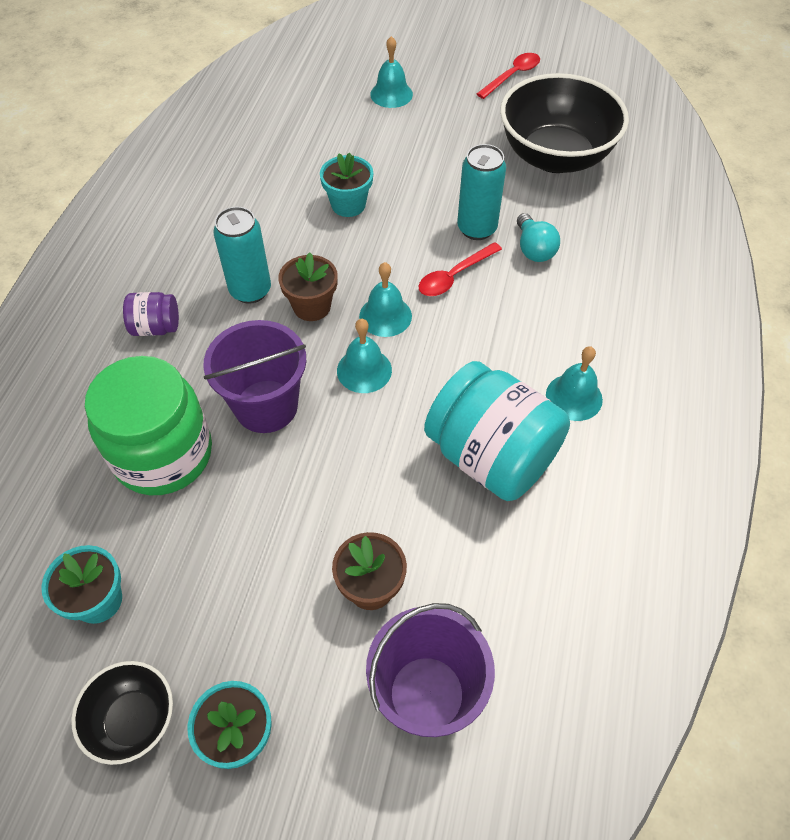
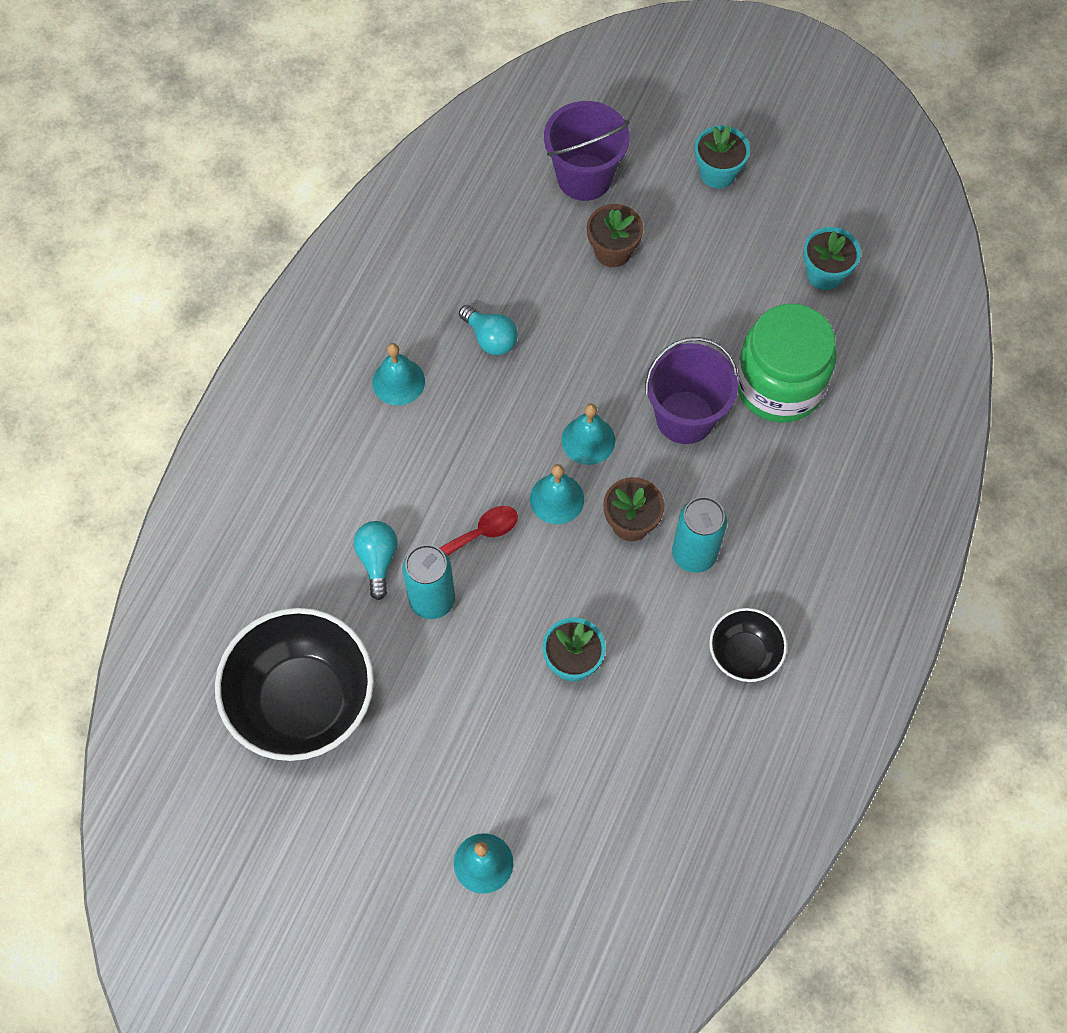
camera: 170 degrees left, 10 degrees up
(133, 720) = (791, 193): black bowl -> black bowl (744, 654)
(156, 327) = (792, 523): purple jar -> none
(491, 456) = (490, 338): turquoise jar -> turquoise light bulb
(512, 76) = (304, 874): red spoon -> none

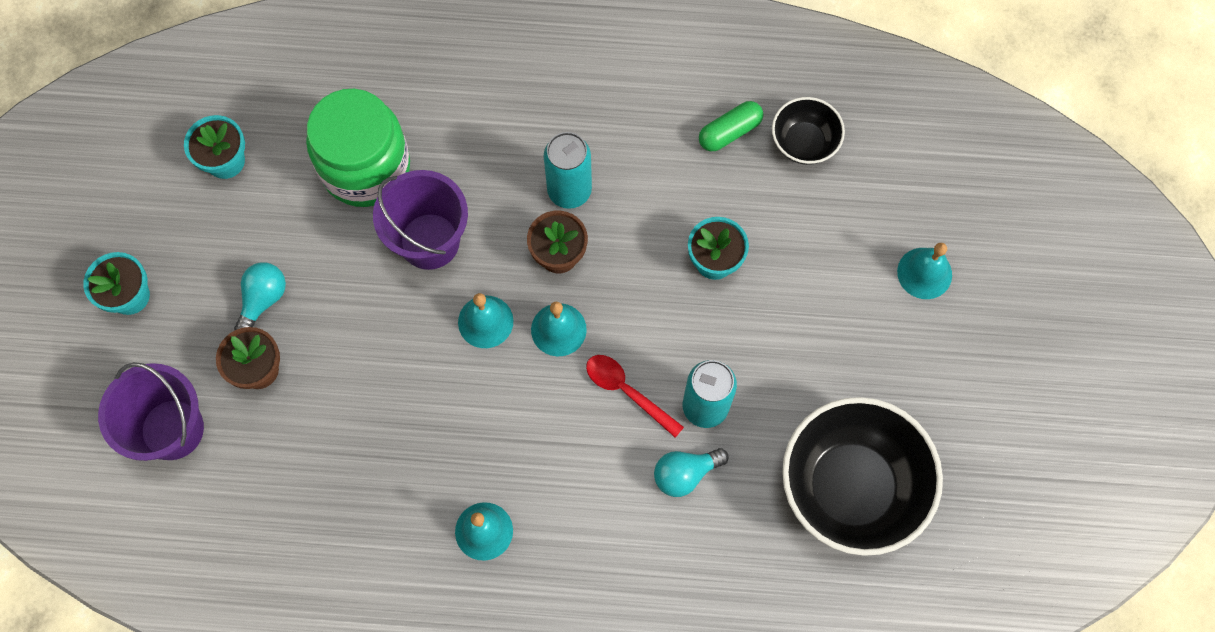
camera: 110 degrees left, 5 degrees up
(490, 338) = (402, 456): turquoise light bulb -> turquoise light bulb (263, 299)
(707, 729) = (729, 132): none -> green capsule
(744, 654) = (649, 122): black bowl -> black bowl (804, 142)

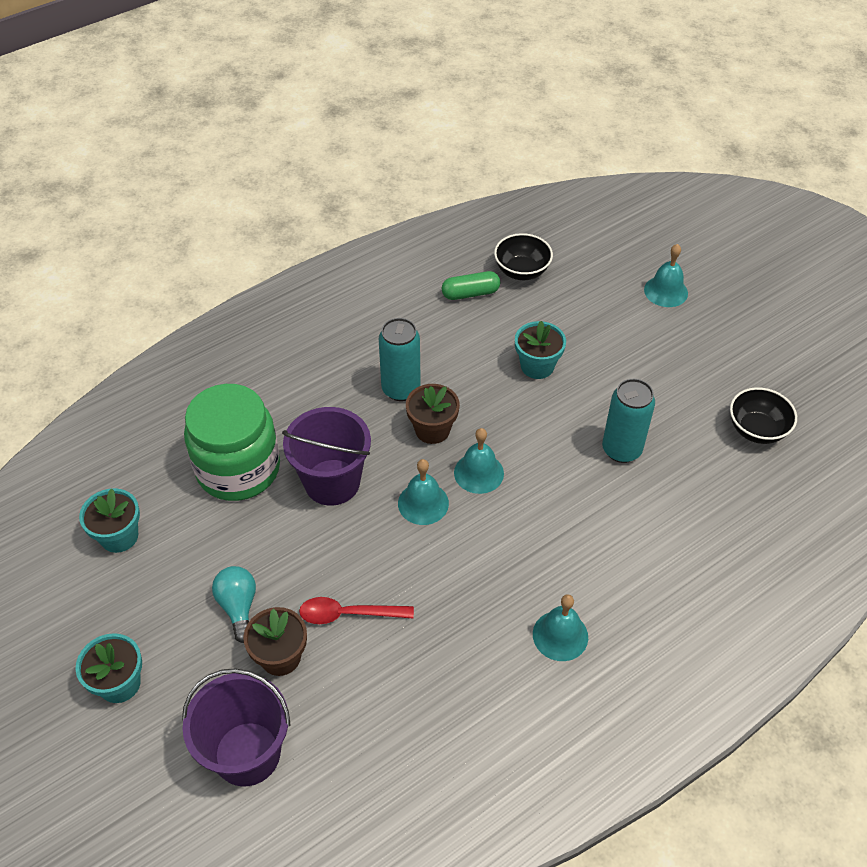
camera: 40 degrees left, 20 degrees down
(627, 391) = (563, 476): red spoon -> red spoon (348, 614)
(685, 474) = (652, 497): turquoise light bulb -> none
(729, 132) = (470, 293): green capsule -> green capsule turned 60 degrees clockwise
(851, 487) = (756, 430): black bowl -> black bowl, size x0.50

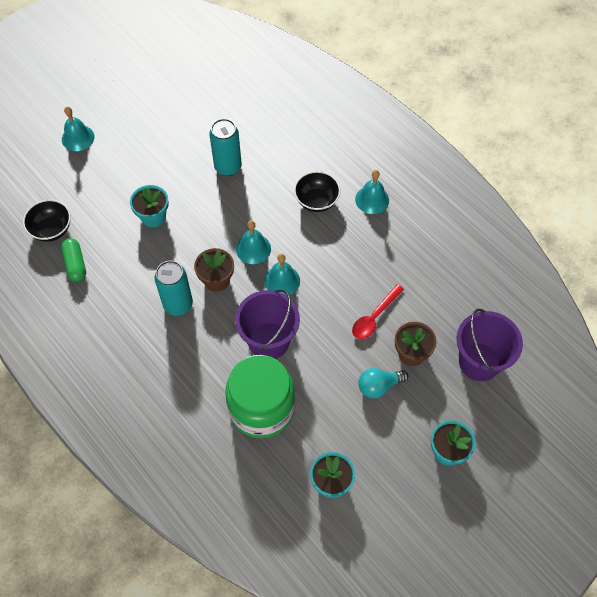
camera: 95 degrees left, 10 degrees up
(348, 614) = (374, 317): red spoon -> red spoon turned 45 degrees clockwise
(756, 430) = (207, 95): black bowl -> black bowl (316, 201)

